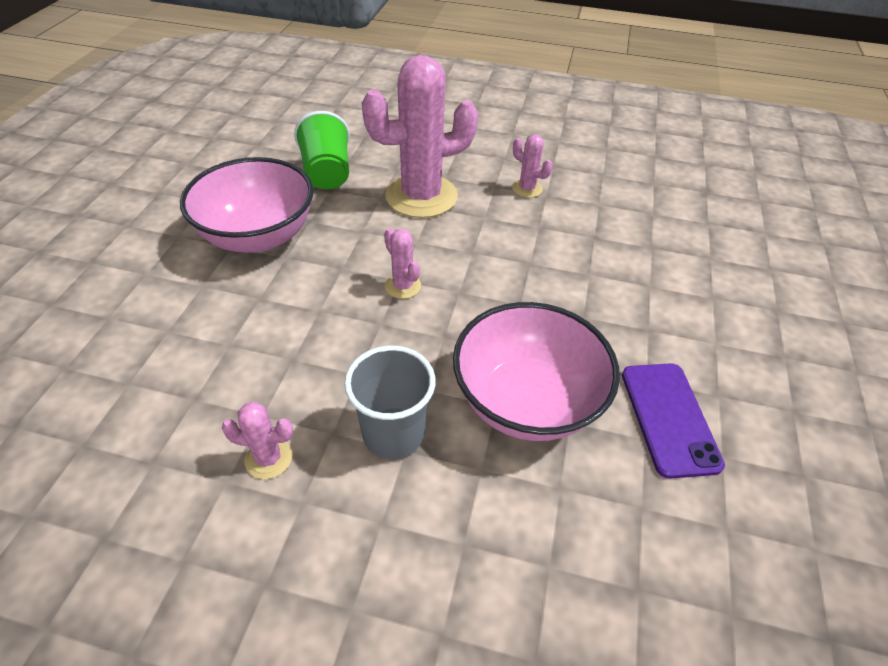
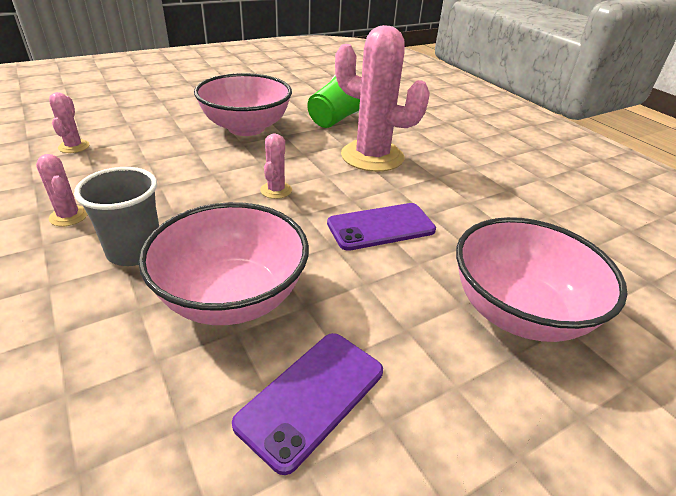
camera: 45 degrees right, 10 degrees down
(526, 262) = (381, 227): none -> purple phone
(527, 189) = (460, 190): pink cactus -> pink cactus (74, 146)
(680, 266) = (518, 312): none -> pink bowl

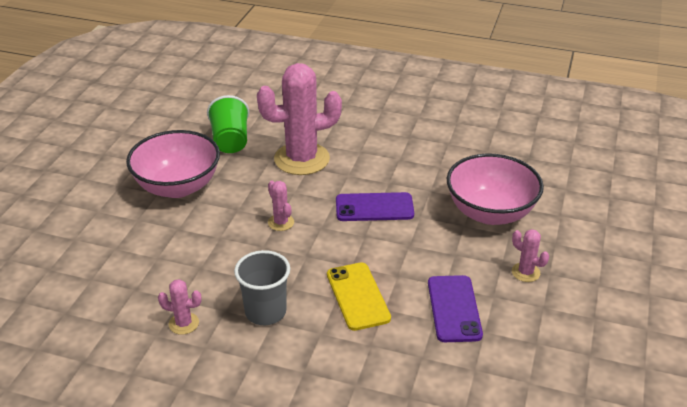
camera: 40 degrees left, 0 degrees up
(74, 146) = (76, 283): pink cactus -> pink cactus (525, 272)
(232, 297) = (358, 296): pink bowl -> yellow phone
(381, 227) = (374, 207): purple phone -> purple phone turned 60 degrees clockwise

